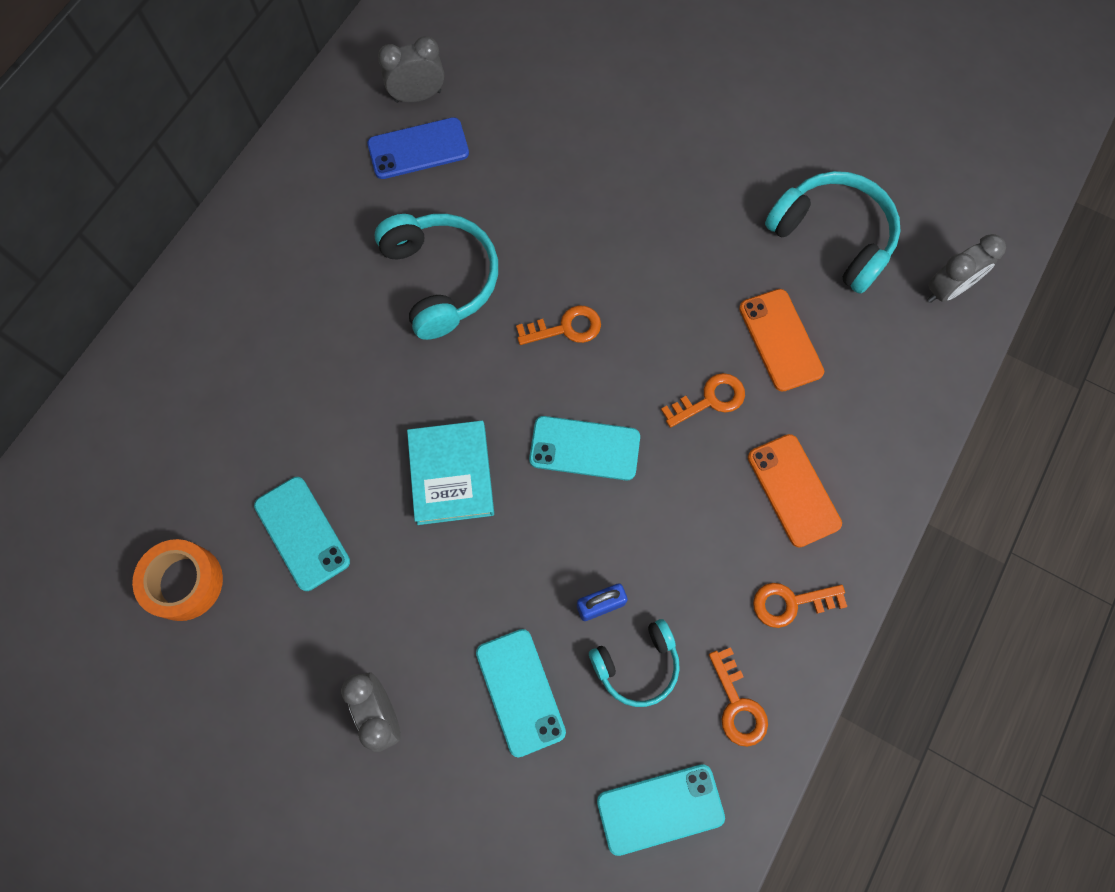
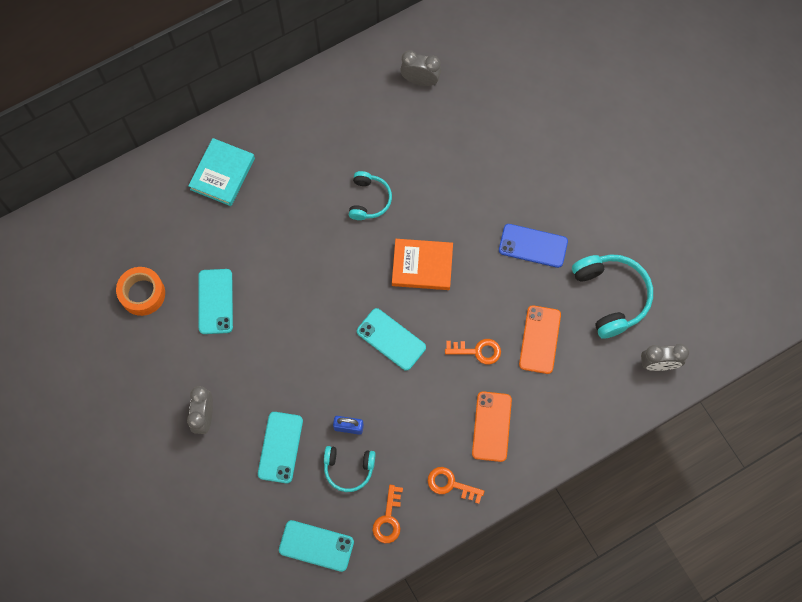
camera: 30 degrees right, 0 degrees up
(418, 149) = (401, 114): blue phone -> blue phone (533, 246)
(440, 279) = (369, 200): turquoise headphones -> turquoise headphones, size x0.60
(451, 474) = (311, 313): turquoise book -> turquoise book (222, 174)
(566, 328) = (422, 266): orange key -> orange book

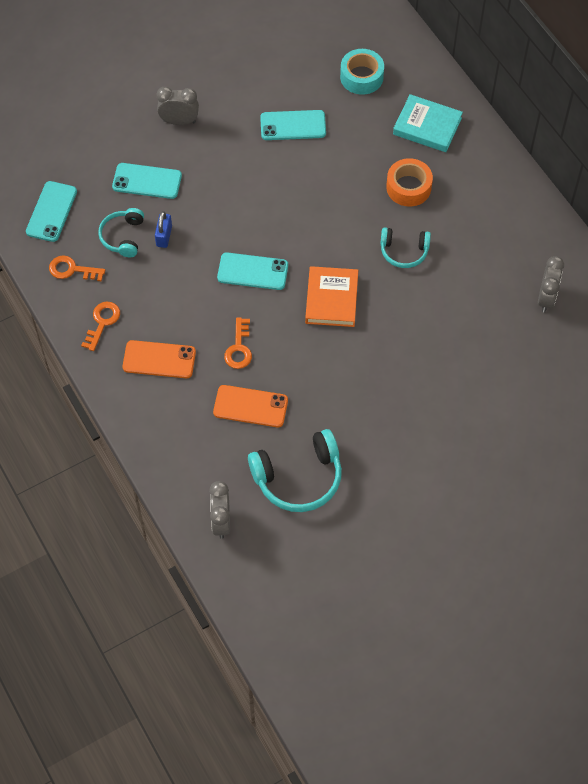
camera: 90 degrees right, 10 degrees down
(142, 294) = (300, 69): orange tape -> orange tape (408, 187)
(157, 234) = (361, 77): none -> turquoise tape
(391, 339) = (252, 271): turquoise phone -> turquoise phone turned 60 degrees clockwise
(533, 246) = (356, 403): blue phone -> none

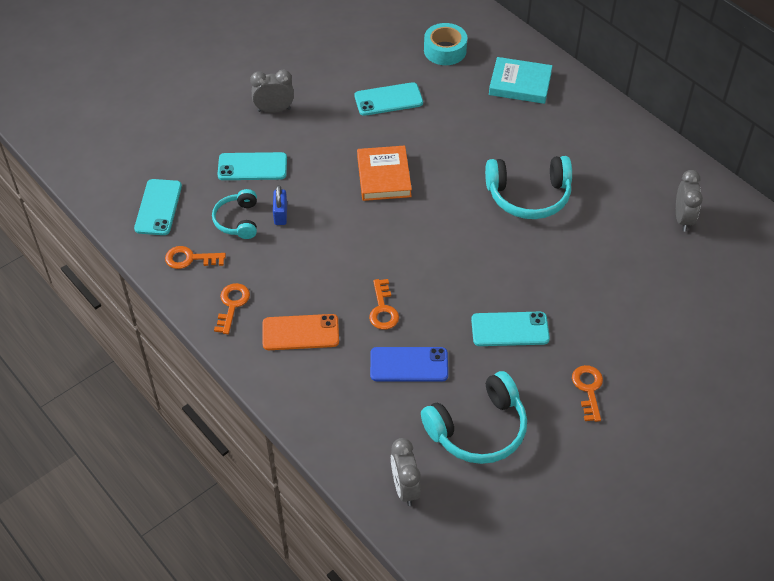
camera: 10 degrees left, 10 degrees down
(250, 406) = (409, 365): orange phone -> blue phone
(252, 271) = (380, 235): turquoise phone -> turquoise phone (510, 329)
(331, 299) = (467, 249): orange book -> orange book (384, 176)
(404, 251) = (528, 196): turquoise headphones -> turquoise headphones, size x1.66
(408, 187) = (517, 138): orange tape -> none
(408, 456) = (588, 389): none -> orange key

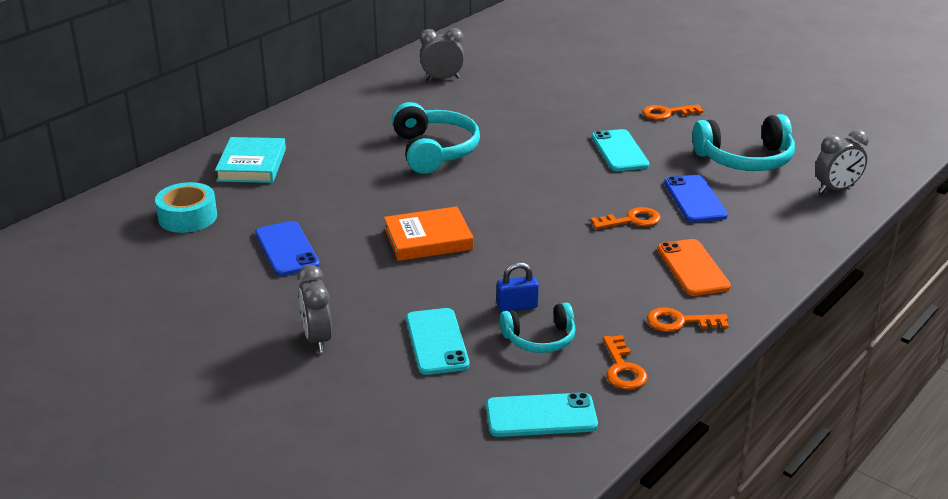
camera: 100 degrees left, 20 degrees down
(388, 99) = (287, 249): turquoise phone -> blue phone
(478, 429) = (745, 159): turquoise headphones -> turquoise headphones turned 120 degrees clockwise

